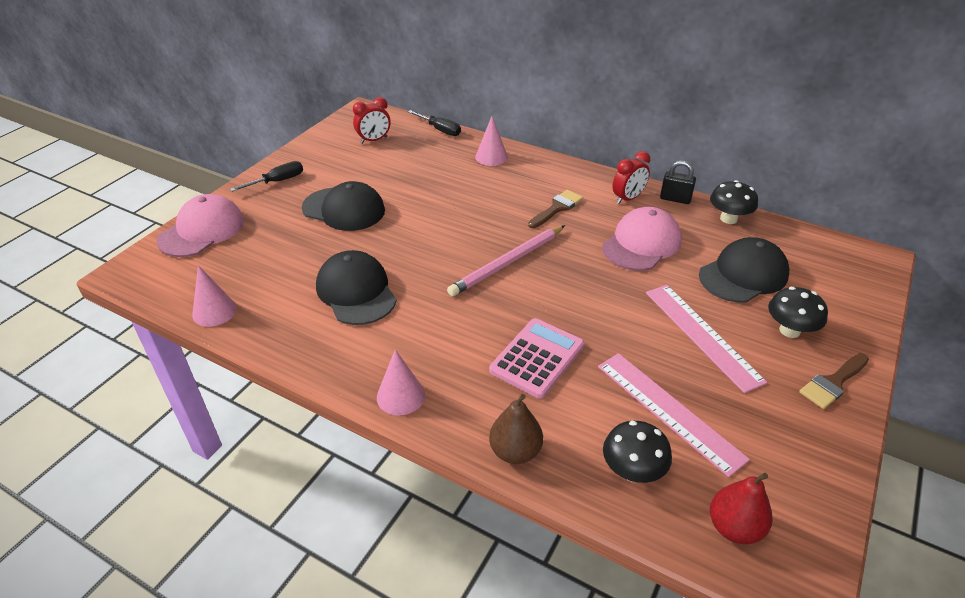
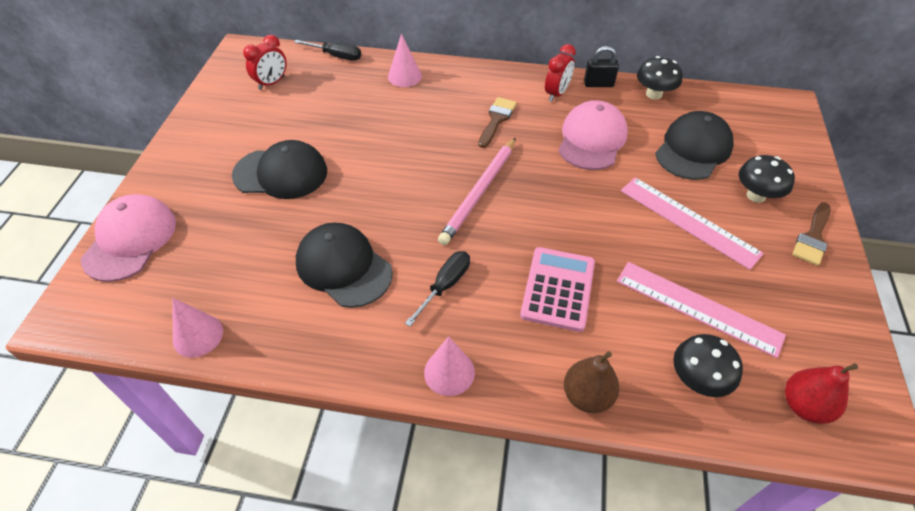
camera: 20 degrees left, 10 degrees up
(277, 181) = (188, 157): black screwdriver -> black screwdriver (445, 286)

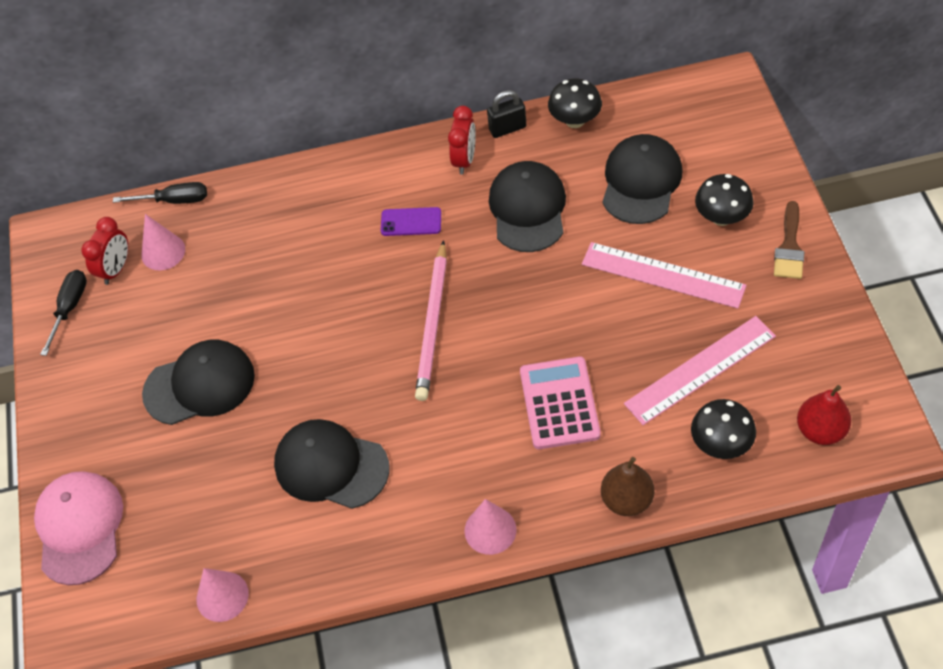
camera: 15 degrees left, 5 degrees up
(404, 76) = (274, 200): pink cone -> pink cone (163, 252)
(445, 286) = (445, 445): black screwdriver -> black screwdriver (69, 308)
(496, 119) = (411, 222): brown brush -> purple phone
(592, 139) = (528, 209): pink cap -> black cap
(698, 307) = (700, 369): pink ruler -> pink ruler turned 45 degrees counterclockwise

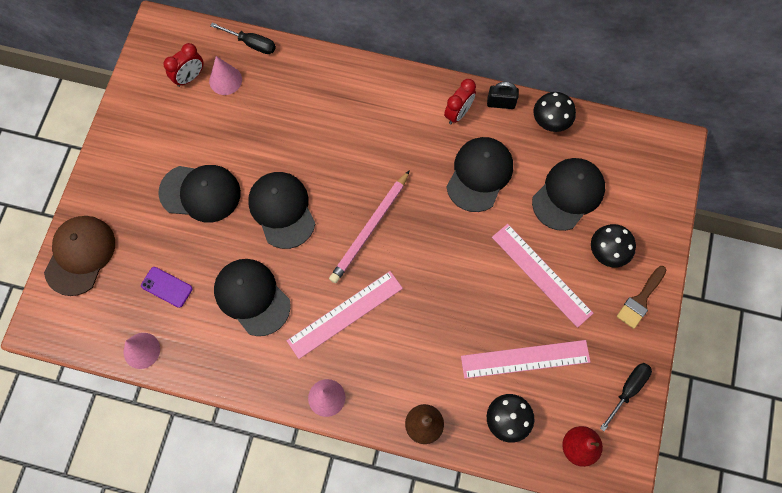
camera: 20 degrees right, 15 degrees up
(69, 308) = (147, 92): black screwdriver -> black screwdriver (628, 390)
(80, 528) = (80, 255): pink cap -> brown cap
(313, 355) = (282, 210): none -> black cap
(411, 222) = (396, 143): purple phone -> purple phone (167, 287)
(458, 428) = (345, 314): none -> pink ruler
(559, 403) = (419, 332): pink calculator -> none

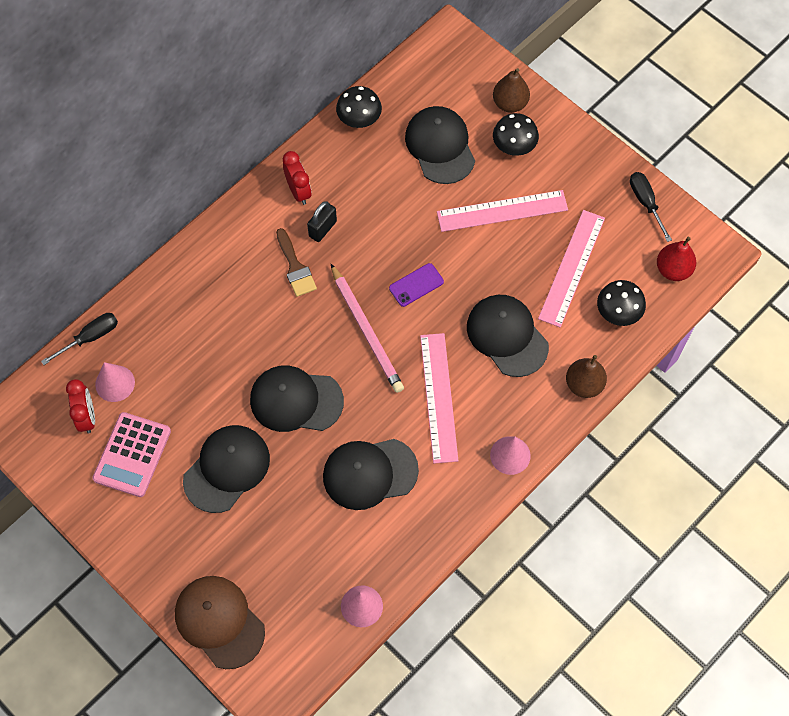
camera: 60 degrees left, 5 degrees down
(167, 287) = (309, 550): purple phone -> purple phone (416, 285)
(177, 123) = (132, 455): none -> pink calculator
(479, 174) = (373, 207): black cap -> black cap (507, 336)
(501, 103) = (313, 150): black padlock -> black padlock (322, 229)
(640, 300) = (573, 147): brown brush -> brown brush (295, 267)
(646, 227) = (510, 103): none -> brown pear

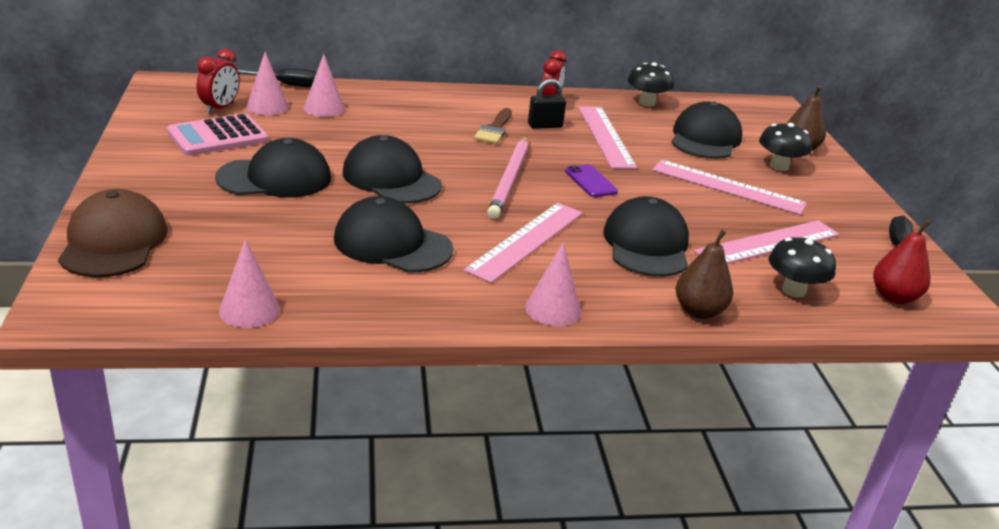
camera: 35 degrees right, 35 degrees down
(154, 348) = (324, 108): none -> pink cone
(374, 207) = (605, 136): none -> pink ruler
(416, 285) = (590, 181): purple phone -> purple phone turned 60 degrees clockwise

